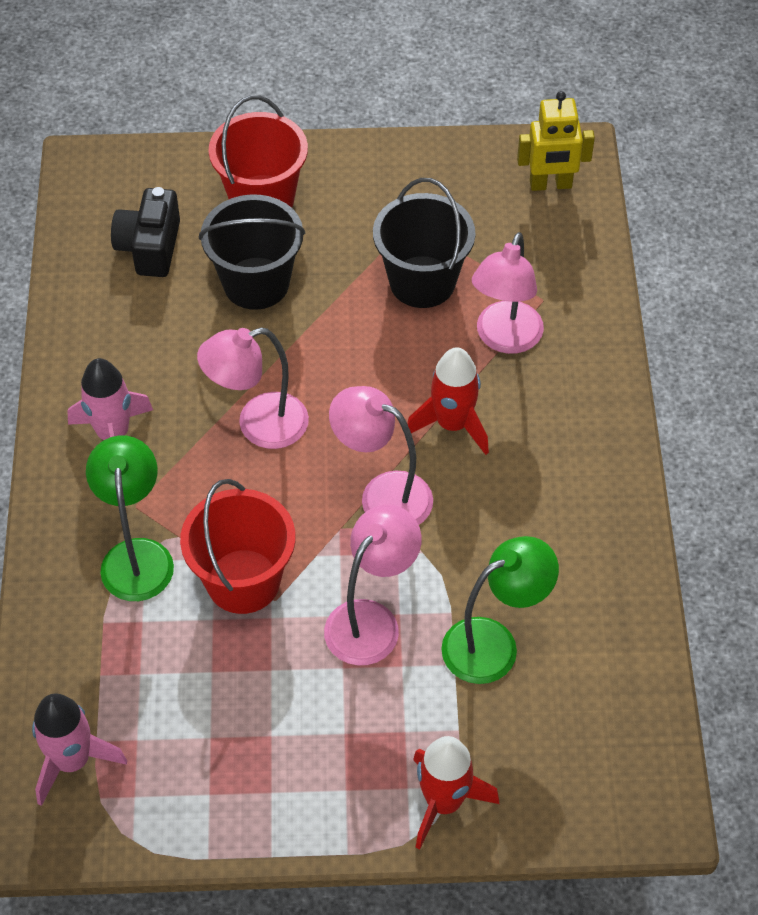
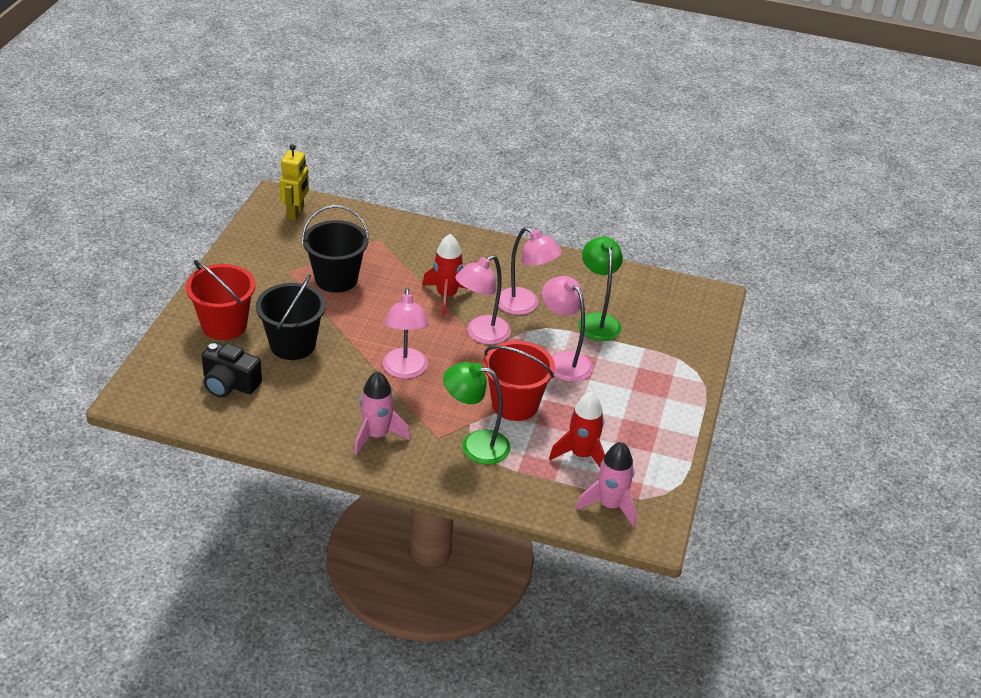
camera: 75 degrees left, 15 degrees down
(443, 802) = (686, 364): red rocket -> red rocket (581, 455)
(504, 339) = (397, 261): pink lamp -> pink lamp (524, 306)

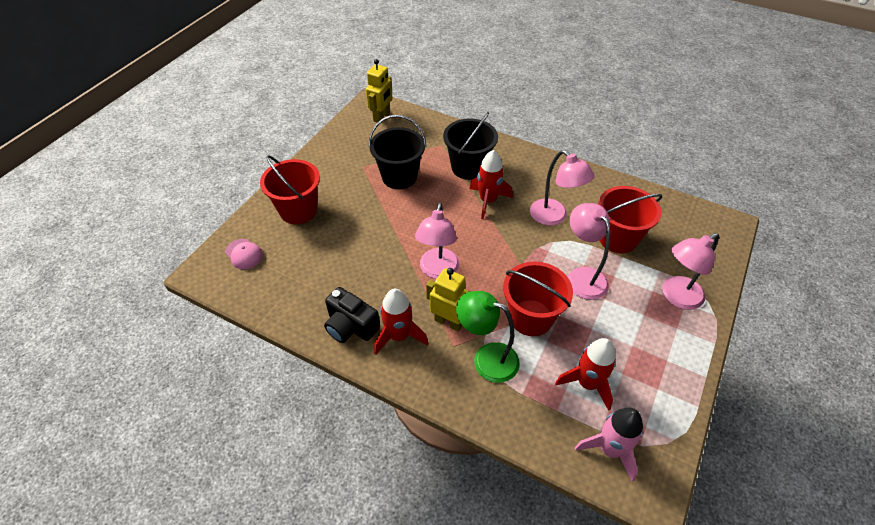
camera: 15 degrees right, 10 degrees up
(174, 376) = (244, 254): none -> pink cap
(229, 384) = (286, 267): black camera -> black camera (351, 326)
(292, 345) = (348, 234): black bucket -> black bucket (468, 167)
(377, 435) = (399, 336): pink rocket -> red rocket
(428, 417) = (449, 322): none -> yellow robot
(481, 334) = (511, 241): pink lamp -> pink lamp (676, 297)
(597, 321) = (617, 238): green lamp -> red bucket

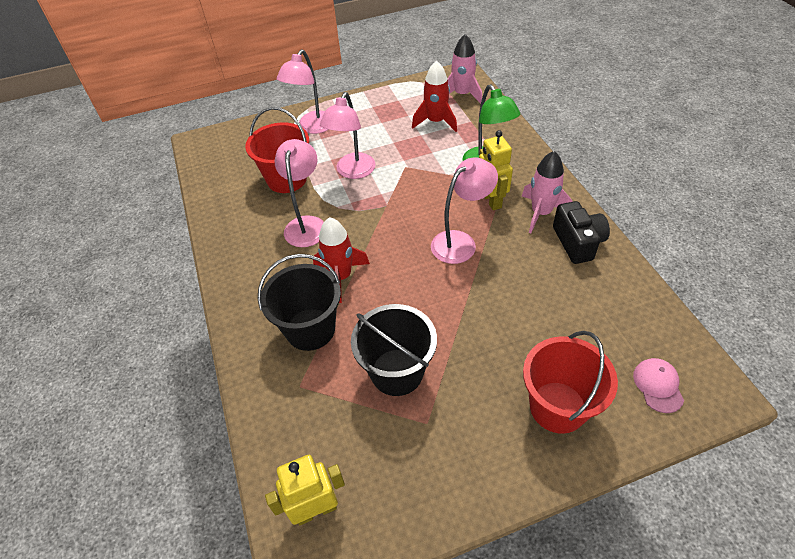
camera: 135 degrees left, 0 degrees up
(399, 336) = (541, 213): red rocket -> pink rocket
(531, 317) = (425, 170): red bucket -> none
(676, 297) = (312, 127): pink lamp -> pink lamp turned 105 degrees clockwise

